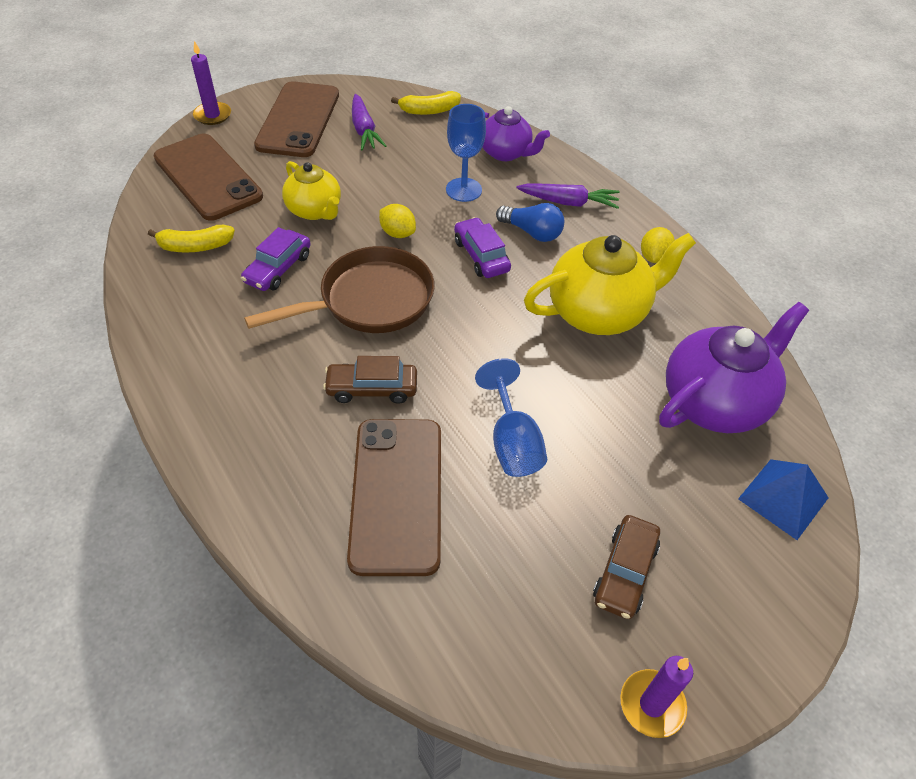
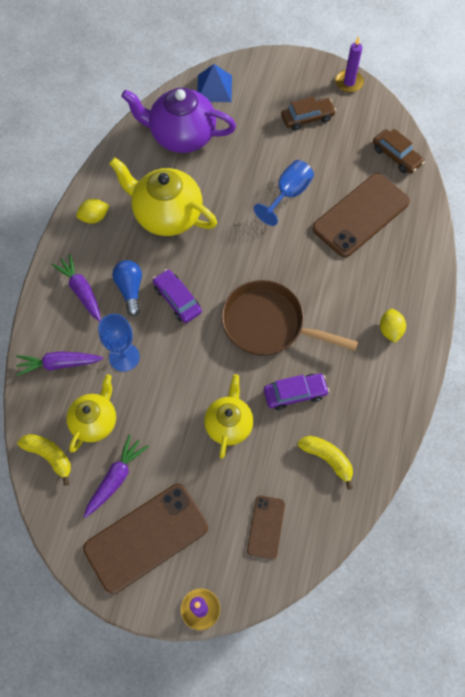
camera: 130 degrees left, 15 degrees up
(207, 177) = (266, 527): brown phone -> brown phone, size x0.51
(372, 388) = (321, 272): brown car -> brown car (396, 156)
(397, 233) = (202, 358): yellow lemon -> yellow lemon (390, 330)
(426, 144) = (95, 421): none -> yellow teapot
(481, 256) = (177, 300): purple car -> purple car turned 120 degrees clockwise
(506, 153) = (58, 364): purple teapot -> purple carrot

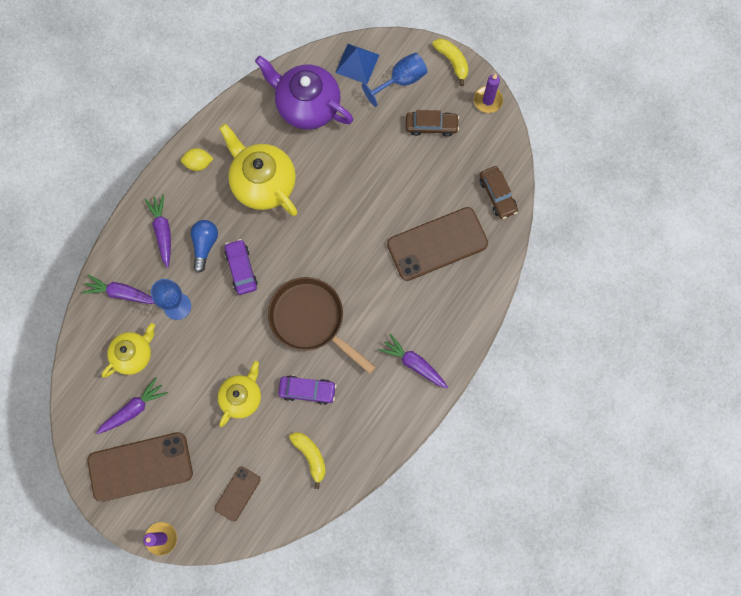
camera: 20 degrees right, 10 degrees up
(50, 456) = (87, 371): yellow banana -> yellow banana (452, 61)
(288, 194) = (380, 200): blue goblet -> blue goblet (401, 80)
(390, 330) = (413, 363): yellow lemon -> purple carrot

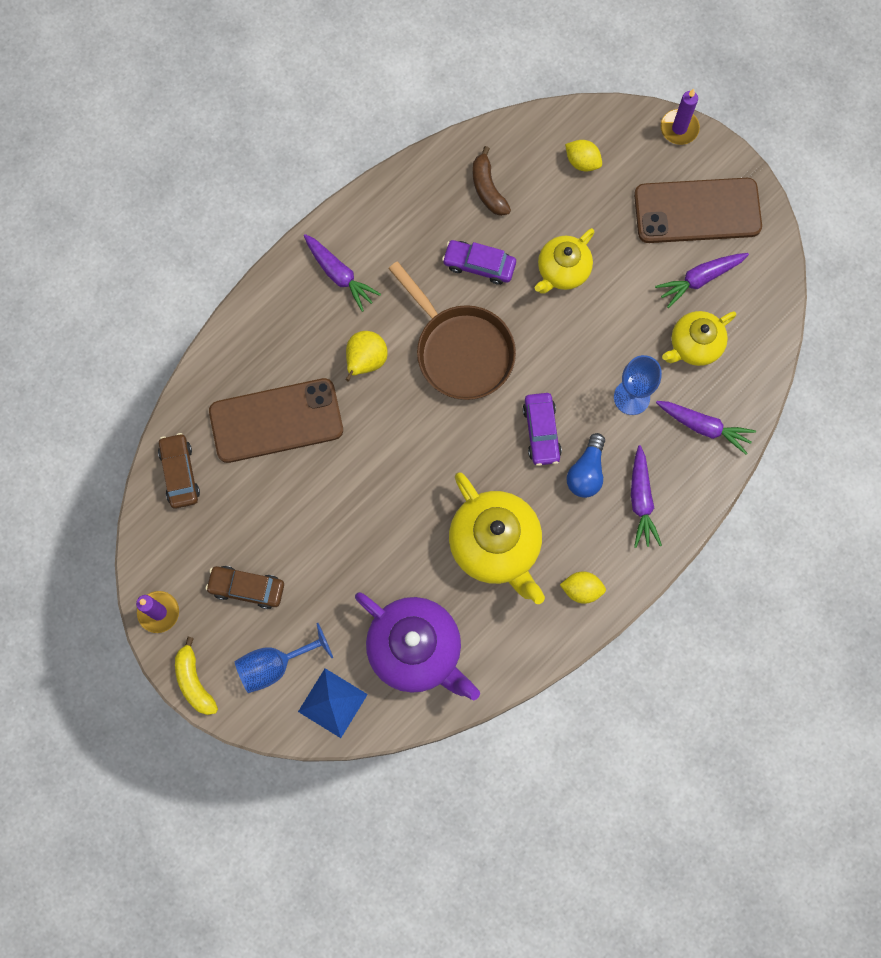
camera: 170 degrees left, 0 degrees up
(237, 493) = (582, 162): brown phone -> yellow lemon
(310, 456) = (487, 188): yellow banana -> brown banana
(380, 299) = (365, 361): none -> yellow pear

